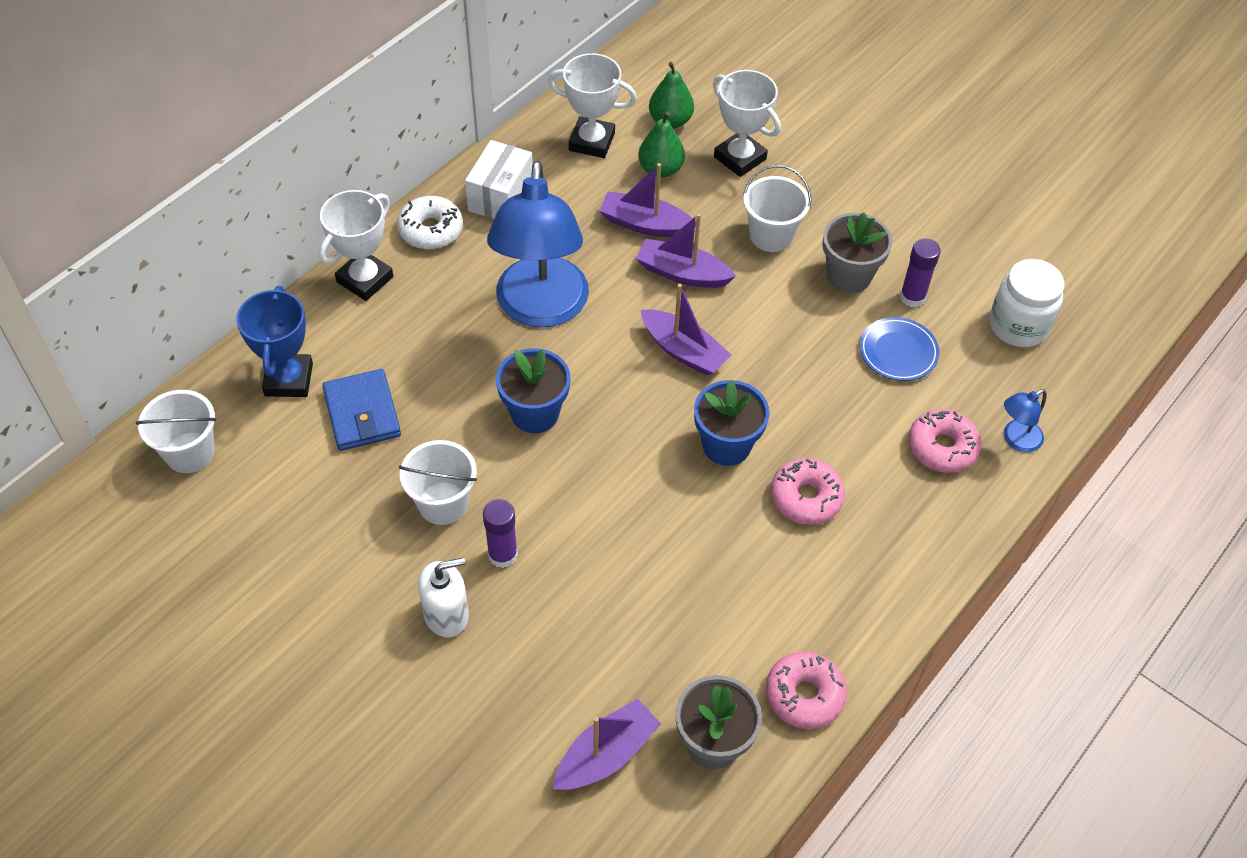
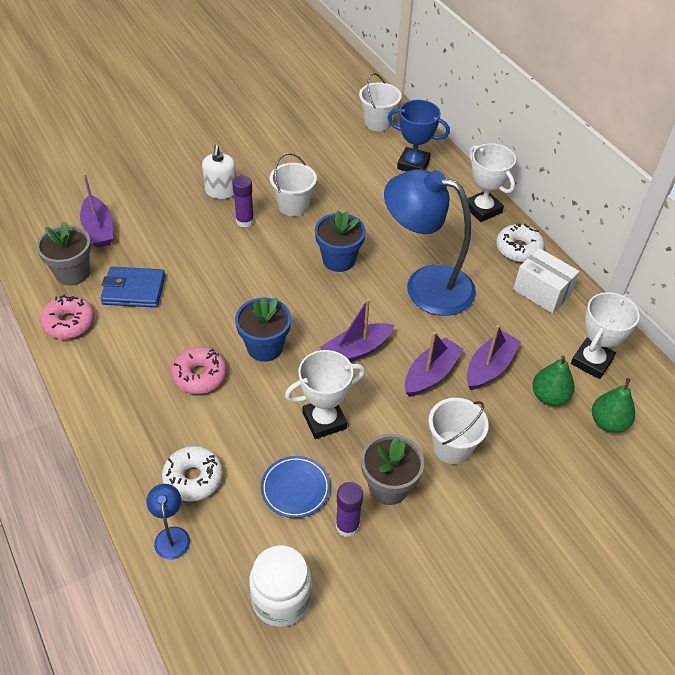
camera: 110 degrees right, 5 degrees down
(362, 413) = (374, 188): blue wallet -> blue wallet (134, 290)
(740, 158) = (550, 458): white trophy -> white trophy (324, 420)
(942, 447) = (193, 478): pink donut -> white donut

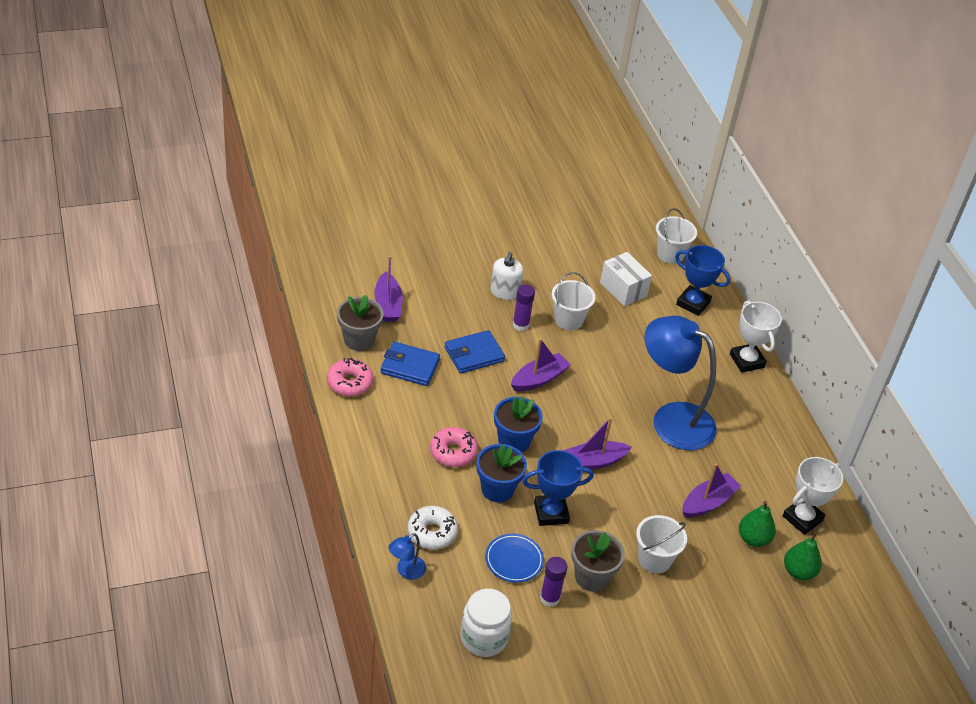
camera: 10 degrees right, 5 degrees down
(171, 535) = (406, 571): blue lamp -> blue lamp turned 135 degrees counterclockwise
(201, 262) = (474, 354): none -> blue wallet
(324, 420) = (551, 513): white trophy -> blue trophy
(338, 260) = (598, 379): blue flower pot -> blue flower pot (497, 489)
(431, 374) = (654, 496): purple boat -> purple boat (539, 379)
(518, 249) = (769, 405): white donut -> none
(541, 292) = (777, 448): white box -> white box (623, 289)

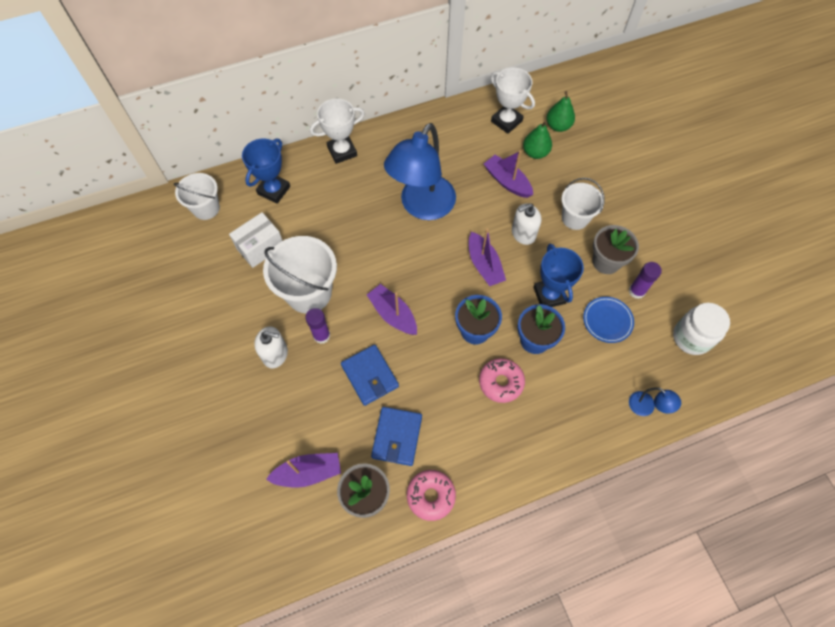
camera: 90 degrees left, 20 degrees up
(432, 532) = (598, 390): white donut -> none
(569, 320) = (309, 293): white bucket -> white bucket, size x1.59
(634, 504) = (523, 233): none -> white soap dispenser

